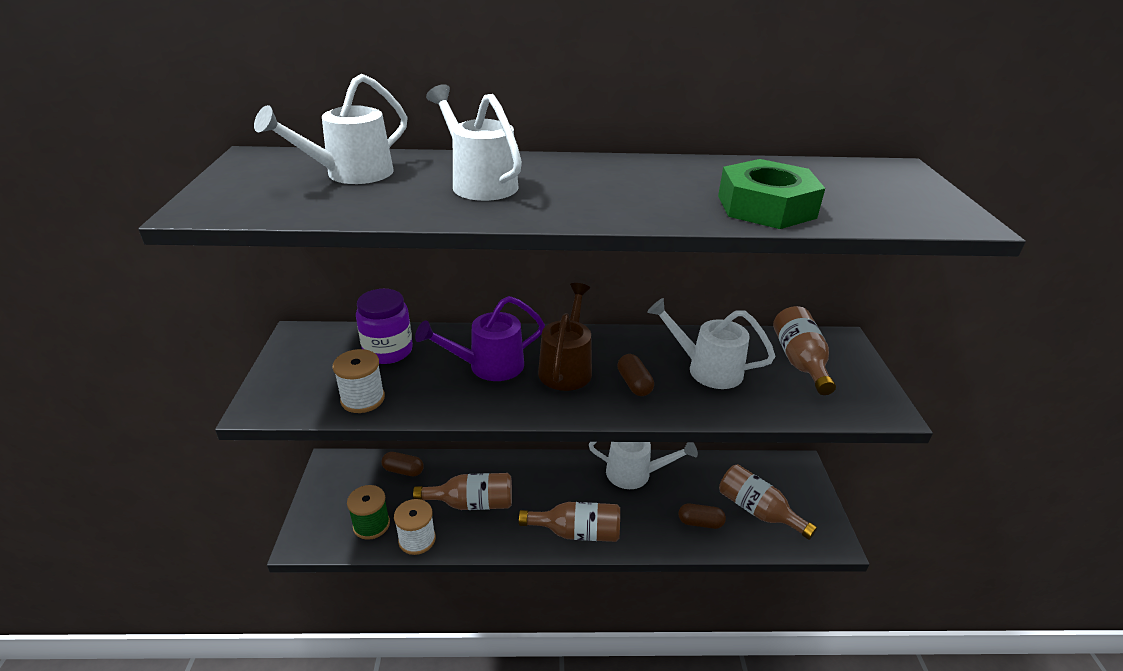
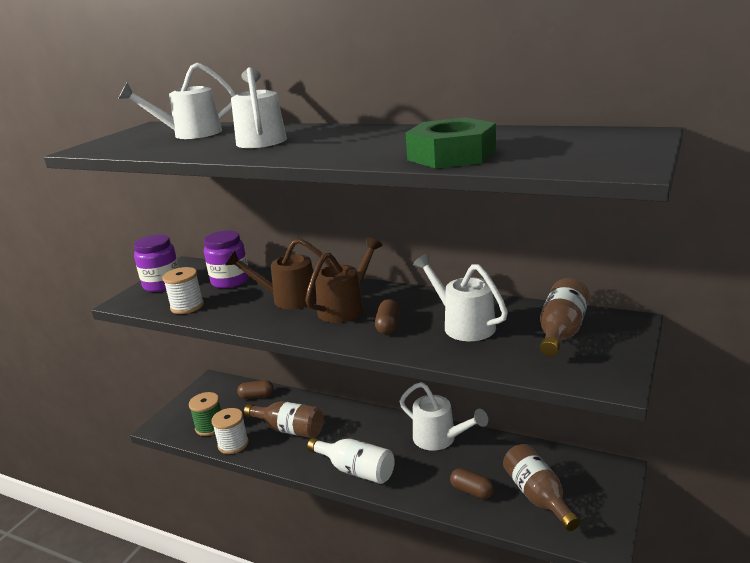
camera: 30 degrees right, 10 degrees down
(293, 370) = (162, 284): none -> purple jar
(403, 470) = (256, 396): brown capsule -> brown capsule turned 45 degrees counterclockwise
(488, 366) = (288, 299): purple watering can -> brown watering can
(577, 532) = (356, 470): brown bottle -> white bottle

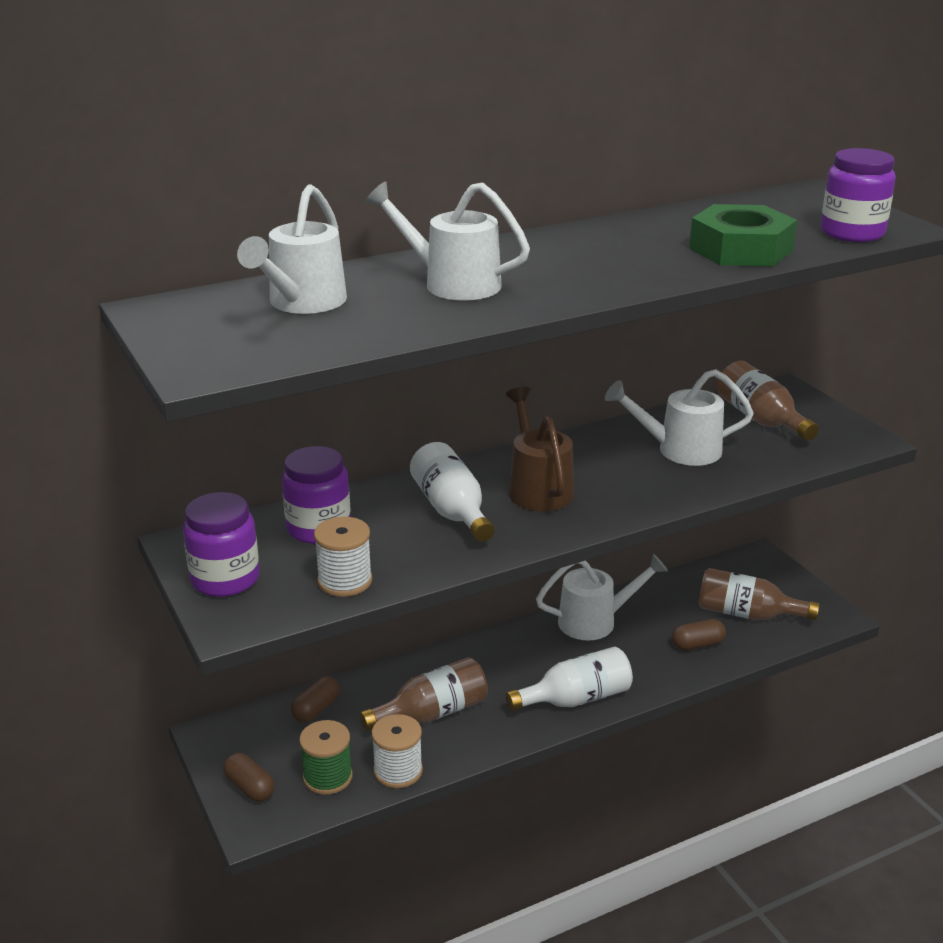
camera: 55 degrees left, 5 degrees up
(288, 299) = (452, 510): brown watering can -> white bottle
(388, 326) = (621, 483): brown capsule -> brown capsule (250, 787)
(568, 162) = (852, 233): none -> purple jar

